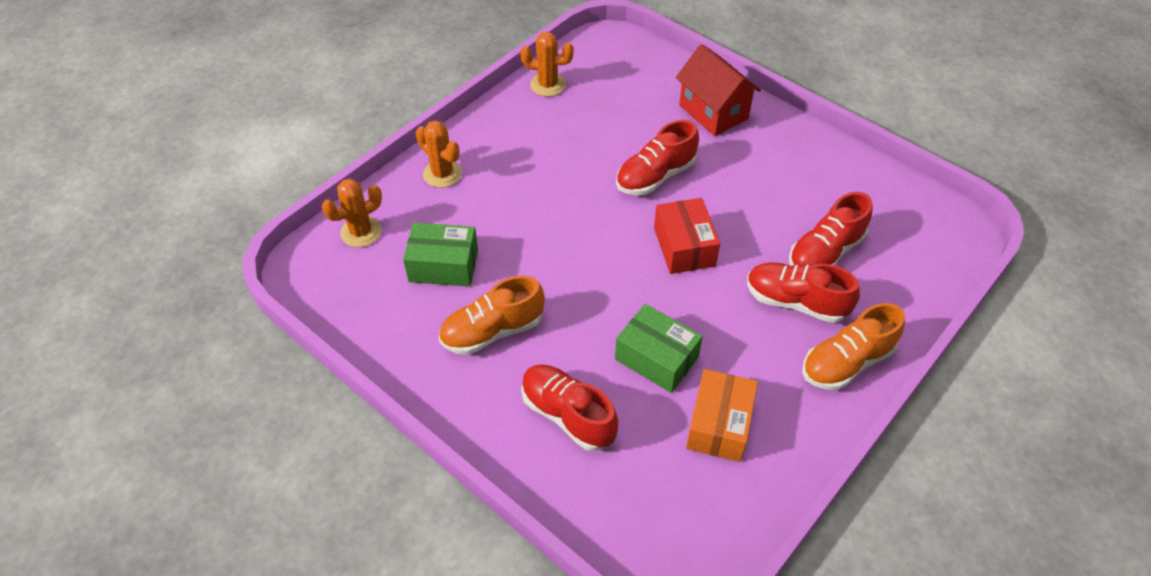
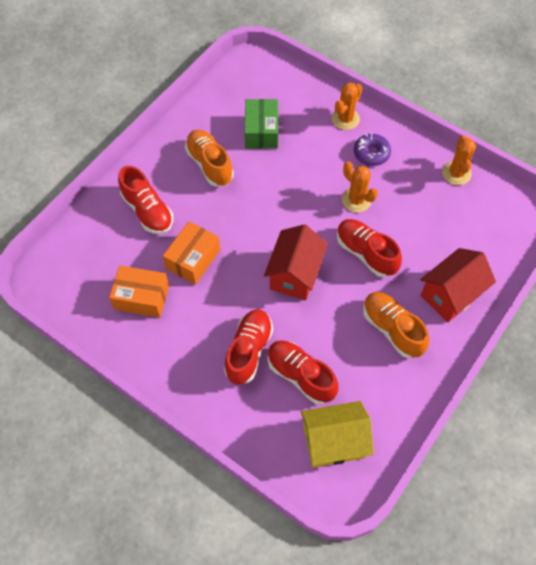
camera: 85 degrees right, 10 degrees up
(361, 232) = (285, 83): orange cactus -> orange cactus (356, 200)
(504, 155) = (371, 153): none -> purple donut
(568, 415) = (148, 211): red shoe -> red shoe turned 105 degrees clockwise
(656, 358) = (193, 259): green box -> orange box
(684, 247) = (295, 274): red box -> red house
(846, 362) = (195, 383): orange shoe -> orange shoe (392, 329)
(904, 230) = (334, 442): none -> yellow house

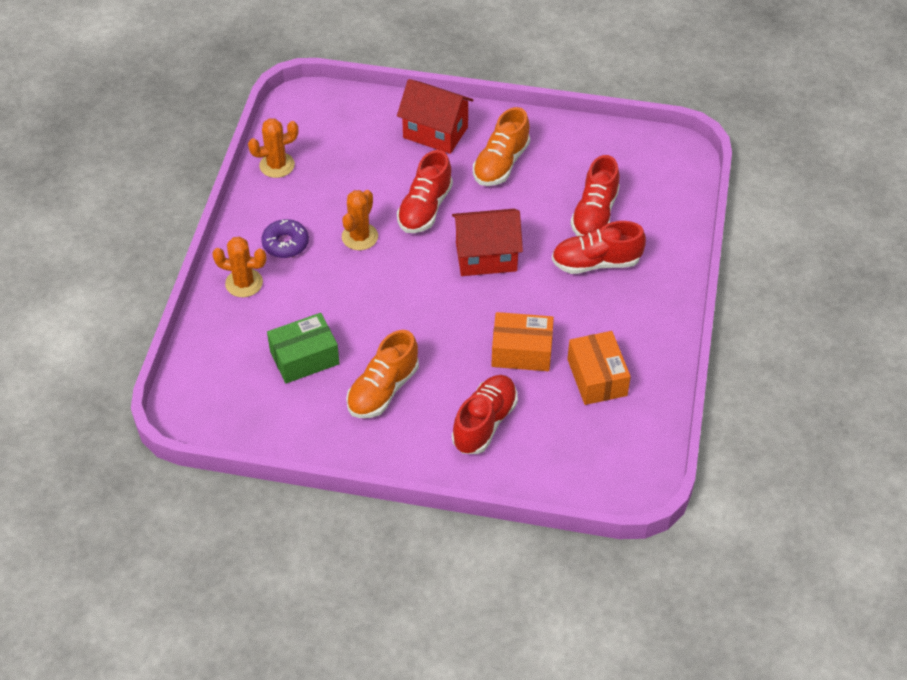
camera: 115 degrees left, 10 degrees down
(334, 442) = (641, 171): yellow house -> none

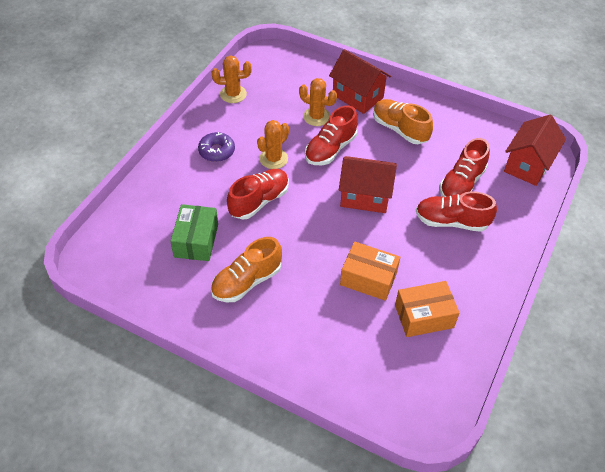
camera: 15 degrees right, 0 degrees up
(244, 283) = (174, 173): orange cactus -> orange cactus (316, 117)
(304, 358) = (196, 240): green box -> green box turned 75 degrees counterclockwise
(484, 423) = (318, 330): red shoe -> red shoe (259, 201)
(501, 164) = (399, 129): orange shoe -> orange shoe turned 90 degrees clockwise
(597, 377) = (424, 316): orange box -> orange box turned 75 degrees clockwise
(665, 173) = (528, 165): none -> red house

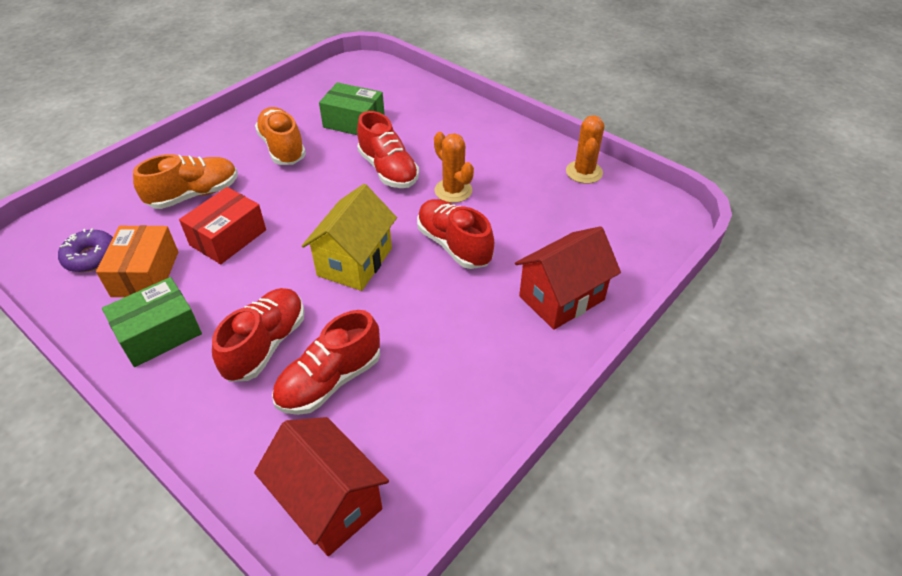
camera: 105 degrees right, 5 degrees down
(217, 151) = (481, 148): purple donut -> purple donut (91, 257)
(316, 117) = (523, 243): orange cactus -> none
(365, 196) = (355, 262): red house -> yellow house
(368, 278) = (228, 237): orange box -> red box
(399, 129) = (473, 332): orange shoe -> orange shoe (194, 195)
(461, 184) = (330, 381): red shoe -> red shoe turned 90 degrees counterclockwise
(469, 282) = (159, 333): none -> green box

